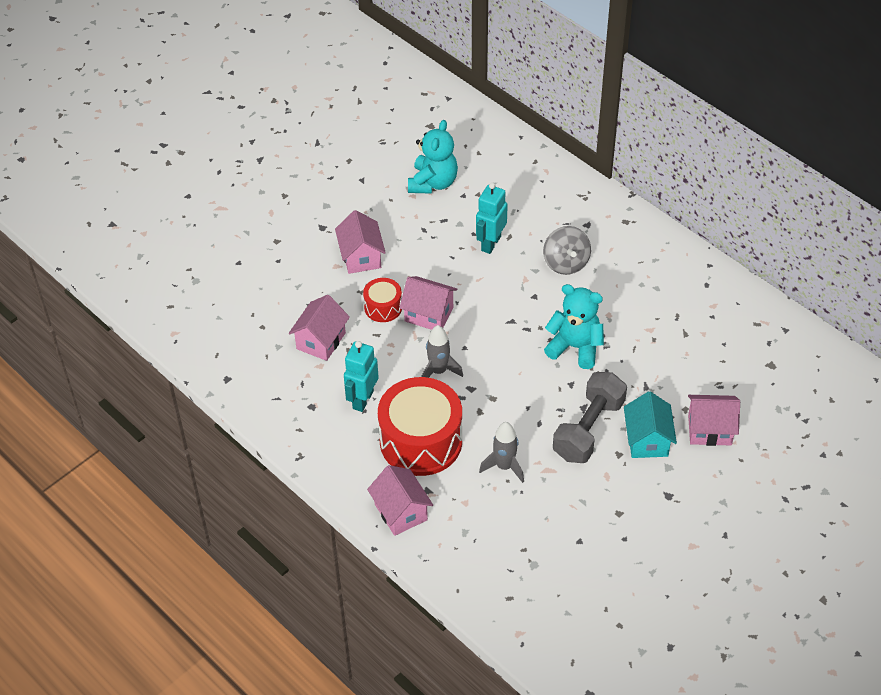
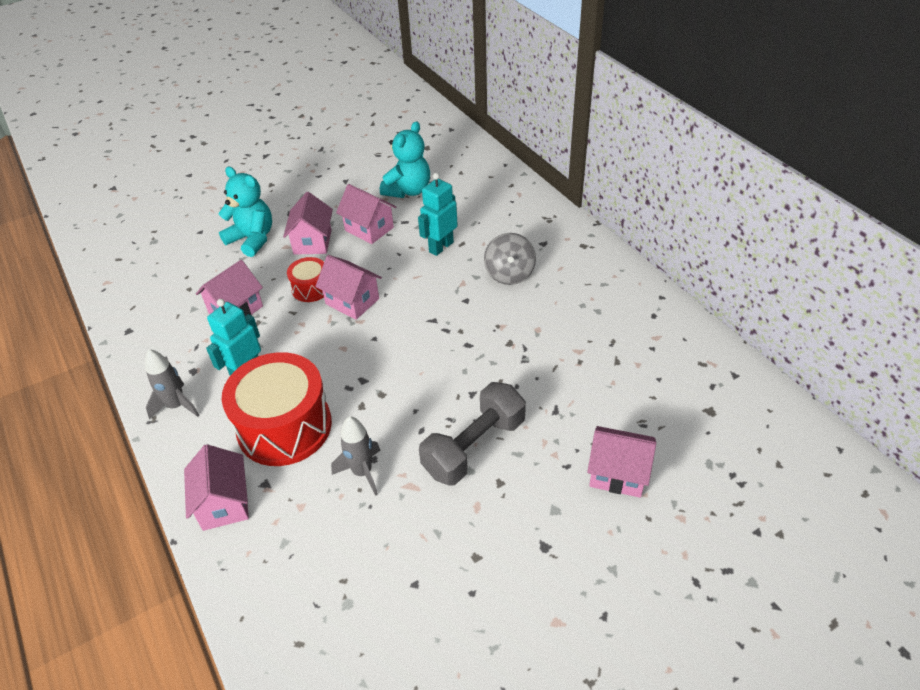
camera: 15 degrees right, 5 degrees down
(411, 234) = (369, 229): none -> pink house
(438, 371) = (337, 357): grey rocket -> grey rocket (177, 406)
(575, 347) = (490, 356): turquoise teddy bear -> turquoise teddy bear (252, 239)
(647, 440) = (539, 472): turquoise house -> none

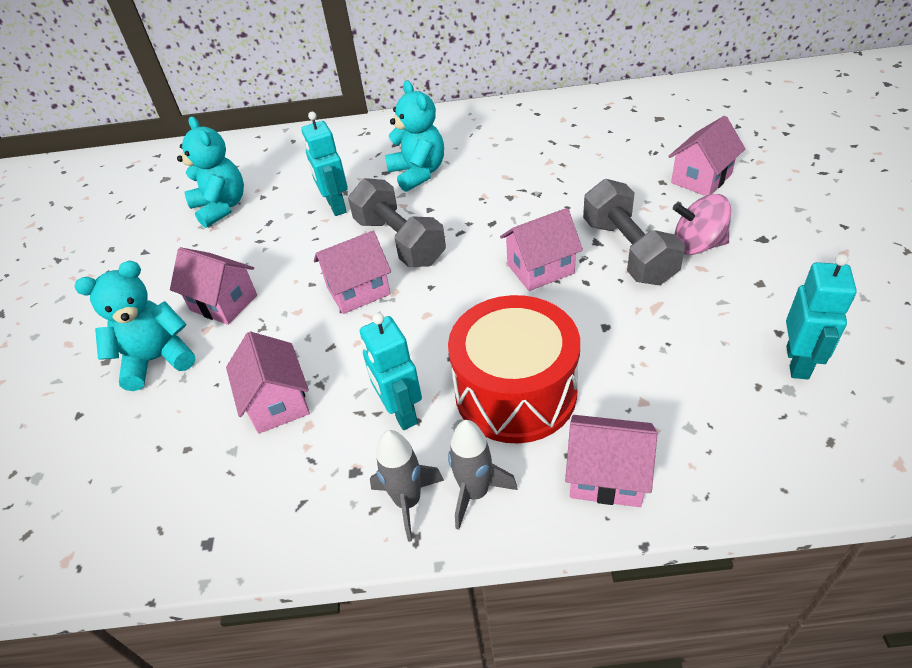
camera: 60 degrees left, 0 degrees up
(311, 288) = (304, 321): red drum -> none
(362, 472) = (620, 339): grey rocket -> grey rocket (475, 493)
(369, 229) = (252, 251): pink house -> pink house (540, 269)
(381, 605) = (798, 362): none -> turquoise robot
(417, 299) = (399, 241): none -> grey dumbbell
(508, 496) = (697, 245): none -> pink spinning top
(509, 274) = (418, 173): grey spinning top -> turquoise teddy bear

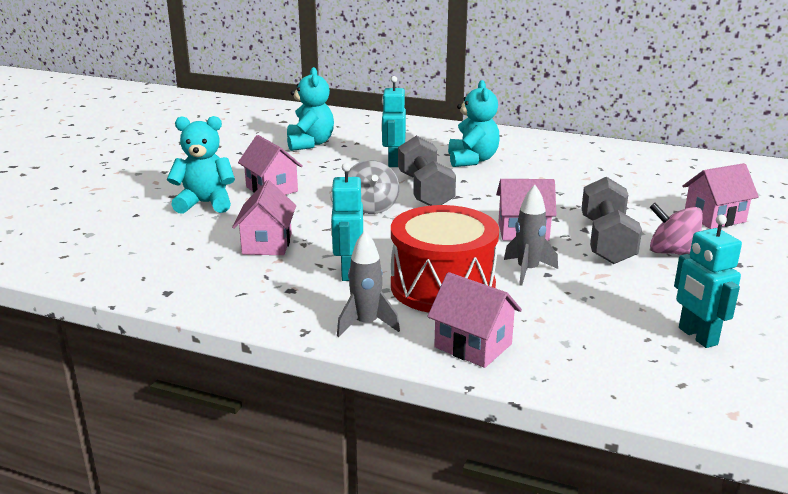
camera: 20 degrees right, 20 degrees down
(358, 291) = (371, 207): pink house -> grey spinning top
(408, 502) = (315, 314): grey rocket -> grey rocket (527, 270)
(798, 362) = (697, 336): turquoise robot -> turquoise robot turned 120 degrees clockwise

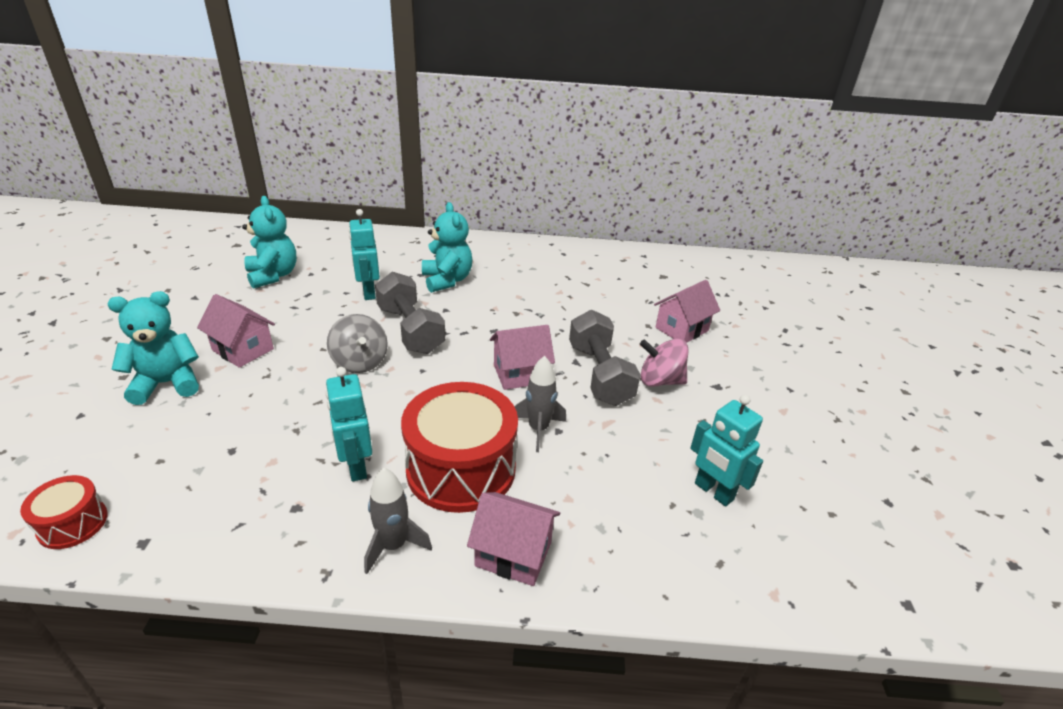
camera: 20 degrees left, 10 degrees up
(119, 274) = (73, 523): none -> red drum
(267, 244) = (254, 438): pink house -> none

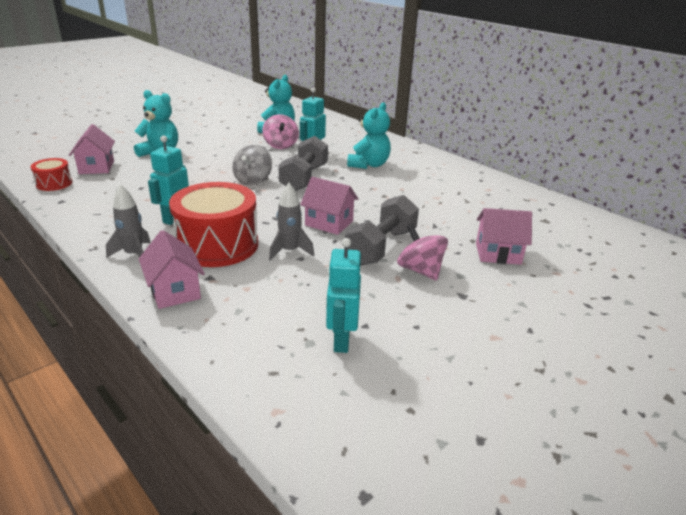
camera: 45 degrees right, 5 degrees down
(243, 349) = (211, 154): pink house -> pink house (96, 167)
(312, 296) = (280, 145): none -> pink spinning top

